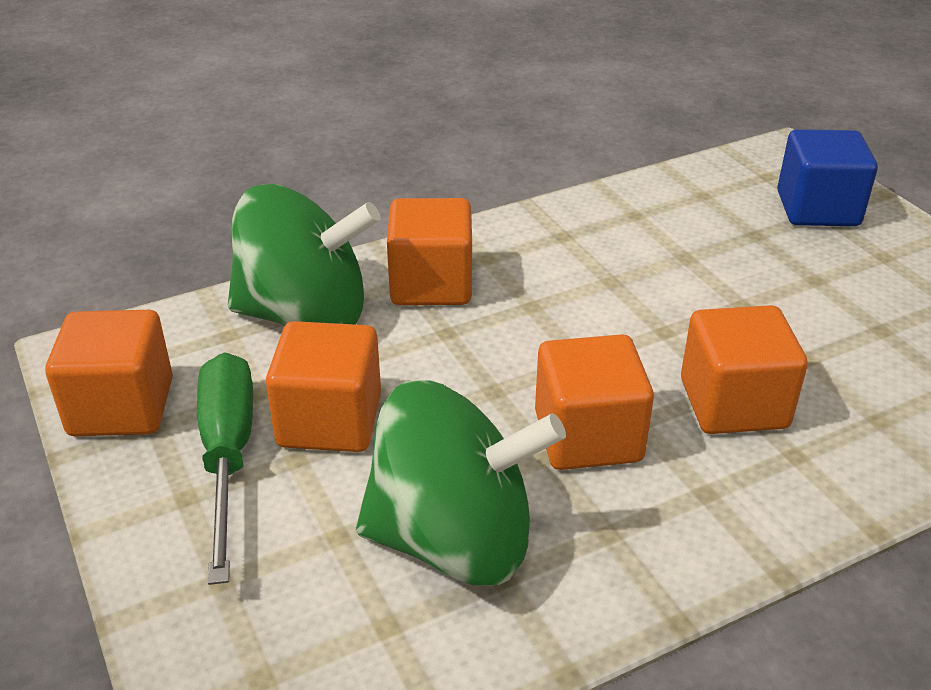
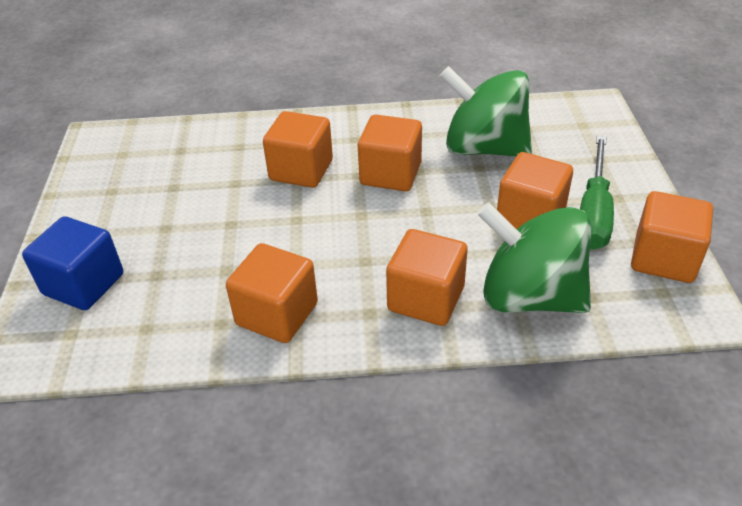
camera: 155 degrees left, 5 degrees up
(585, 233) = (277, 314): none -> orange cube

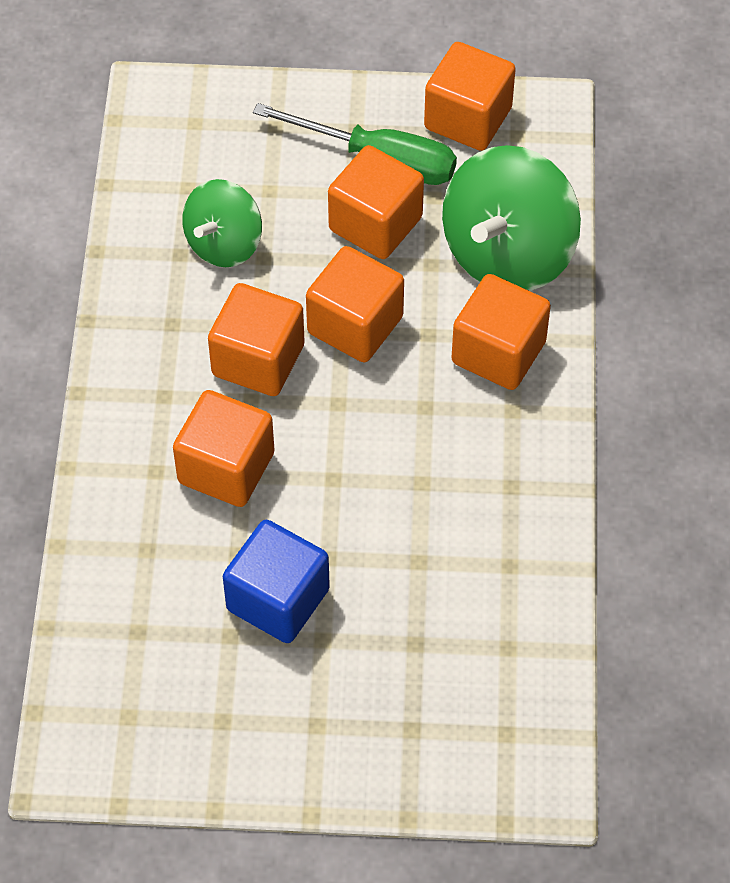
camera: 85 degrees left, 15 degrees up
(84, 284) = (421, 730): blue cube -> blue cube (278, 599)
(277, 314) = (503, 505): orange cube -> orange cube (355, 325)
(484, 148) = (224, 244): green spinning top -> green spinning top, size x0.61

